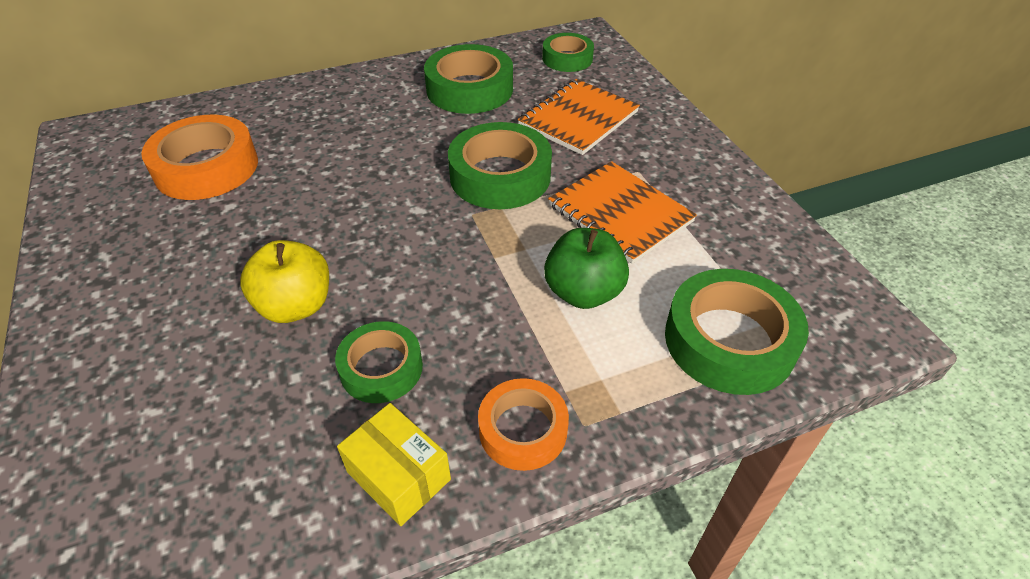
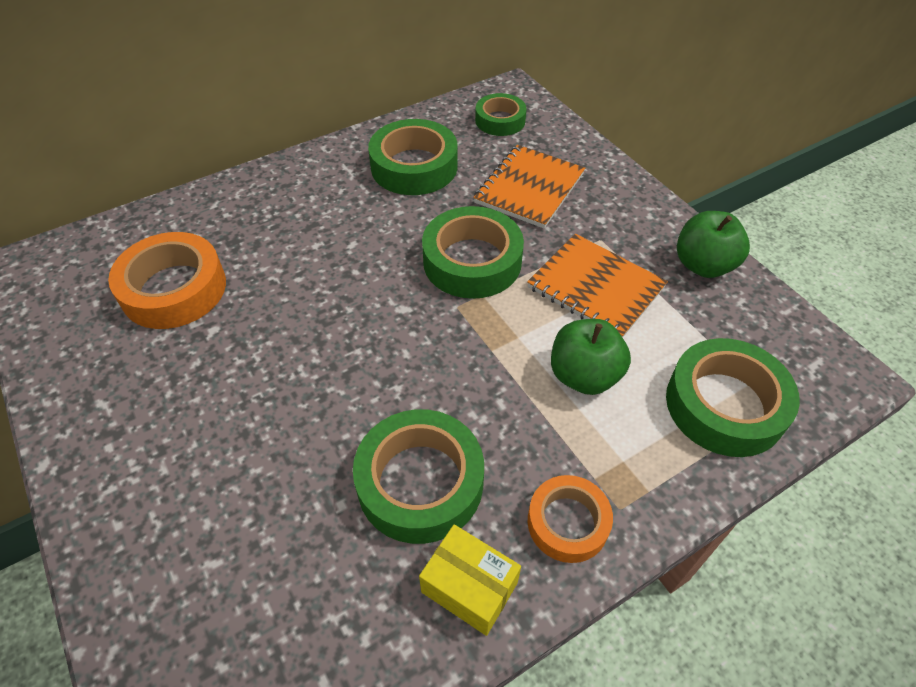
camera: 10 degrees left, 5 degrees up
(296, 306) = (317, 430): yellow apple -> none
(381, 368) = (420, 482): green tape -> green tape, size x1.62
(742, 206) = (703, 265): none -> green apple

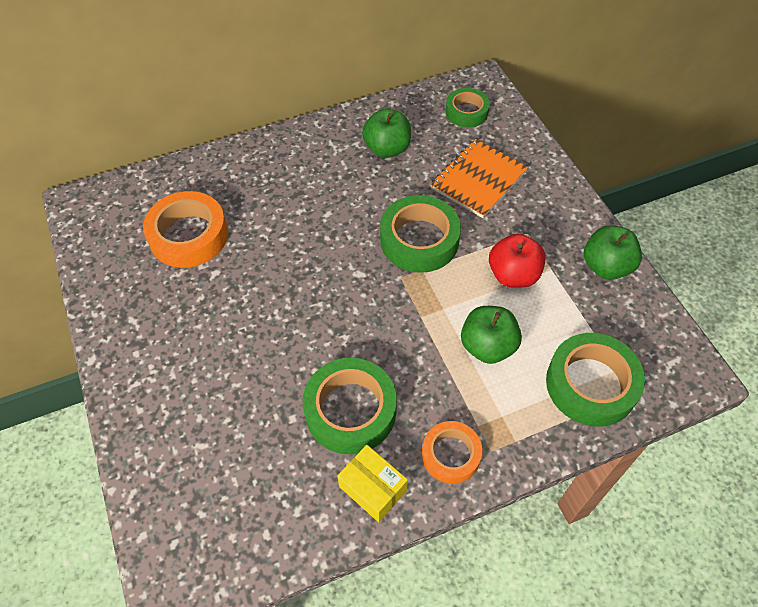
camera: 10 degrees right, 5 degrees up
(414, 166) = (387, 149): green tape -> green apple
(595, 287) = (513, 275): orange notebook -> red apple

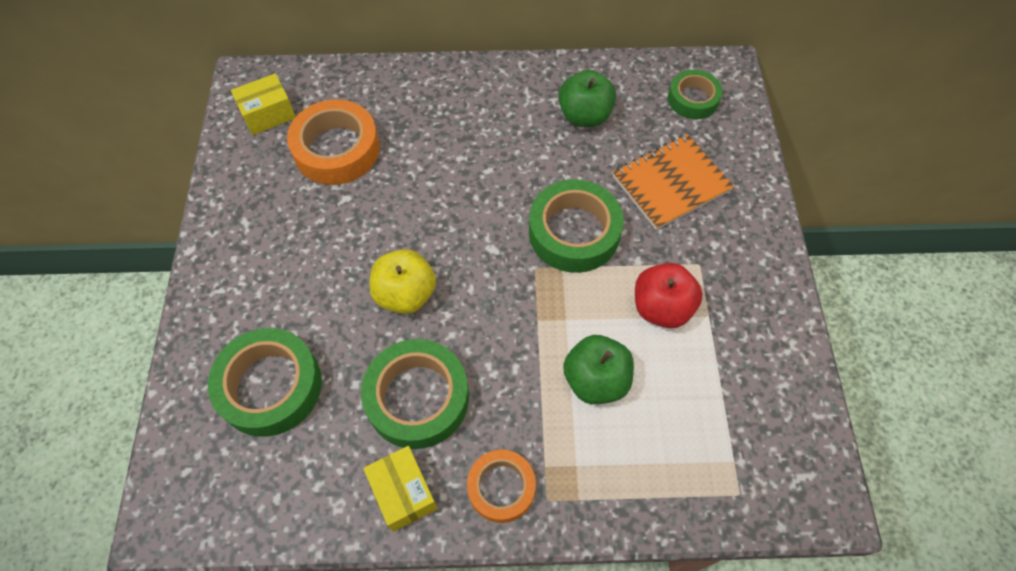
camera: 20 degrees right, 5 degrees up
(113, 225) = (268, 114): none -> yellow box
(303, 332) = (405, 294): none -> yellow apple
(591, 384) = (693, 467): green tape -> green tape (270, 386)
(606, 266) = (775, 334): green apple -> none

